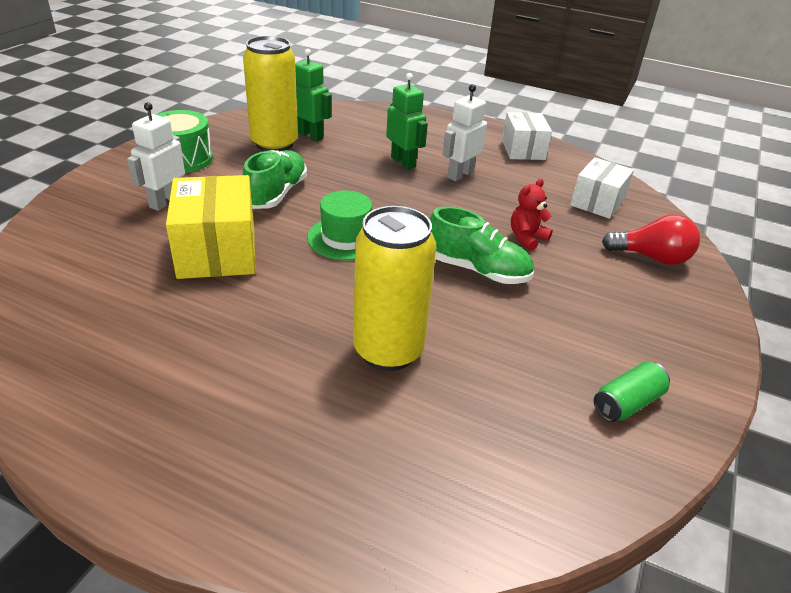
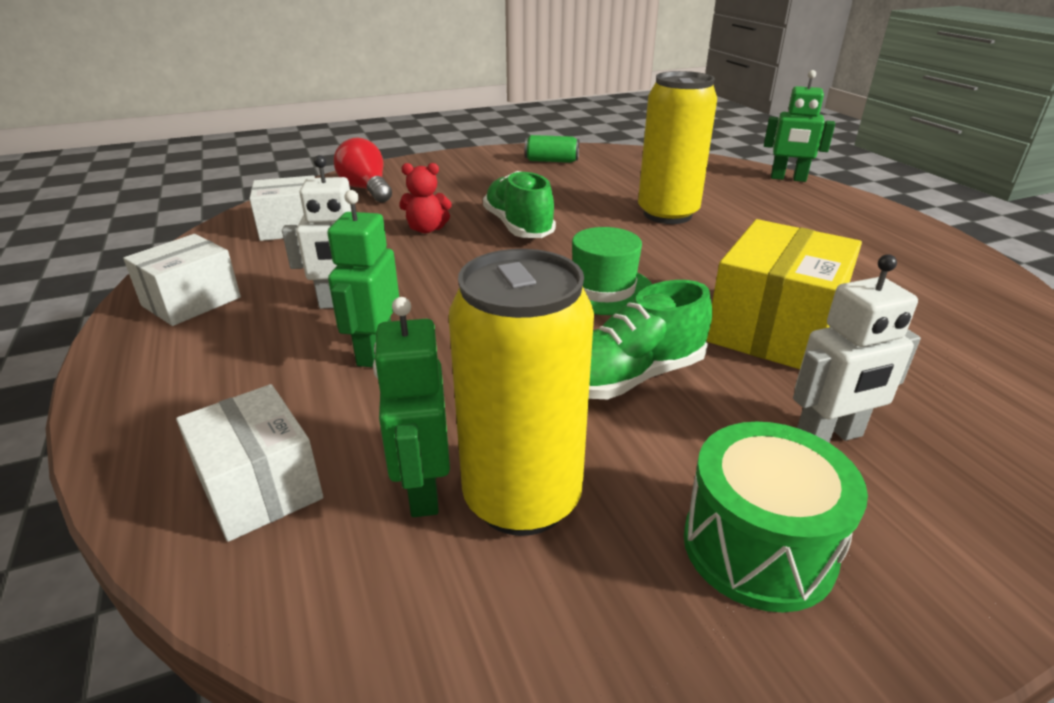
camera: 135 degrees left, 5 degrees down
(317, 545) = (788, 178): none -> green robot
(360, 120) = (259, 487): none -> white box

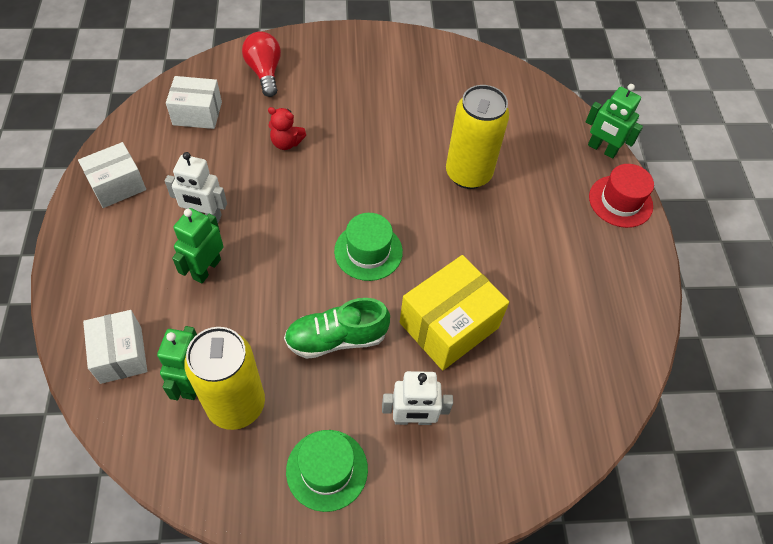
camera: 15 degrees right, 25 degrees up
(518, 227) = (351, 159): green shoe -> none
(551, 161) = (425, 65): green can -> none
(758, 547) = (327, 470): green drum -> green hat
(849, 204) = (620, 201): none -> red hat

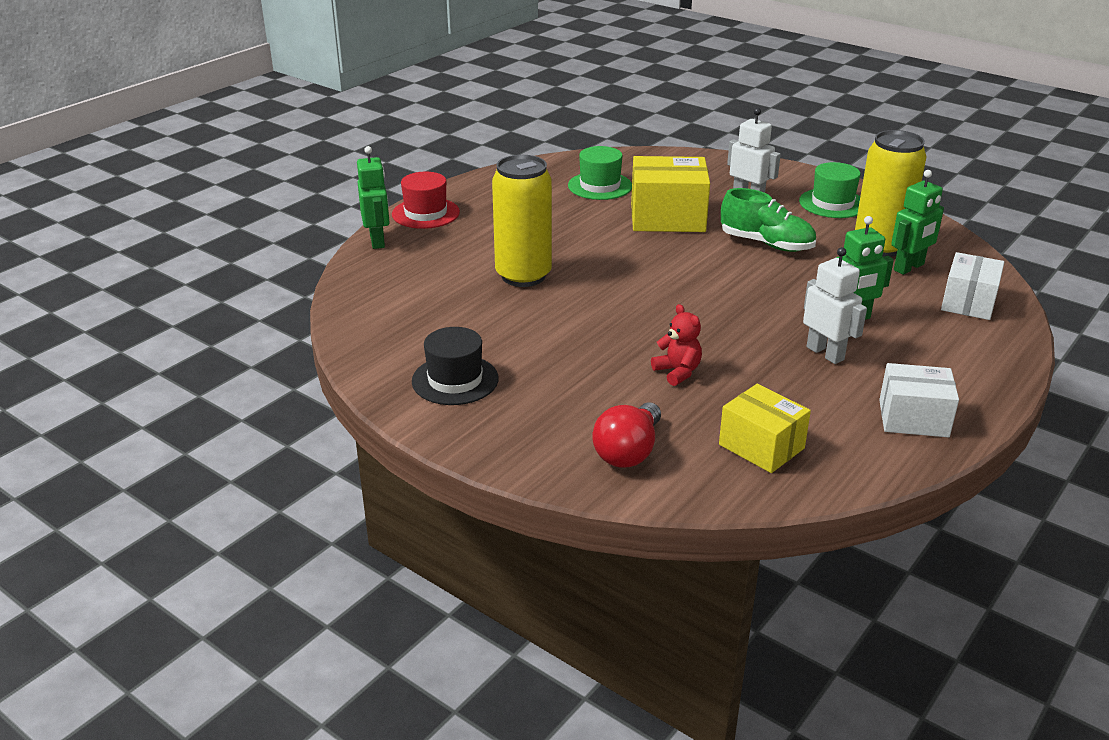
camera: 135 degrees left, 25 degrees down
(197, 113) = (761, 446): white box -> yellow box
(368, 251) = (684, 271): green hat -> green hat (600, 186)
(400, 67) = (455, 380): none -> black hat

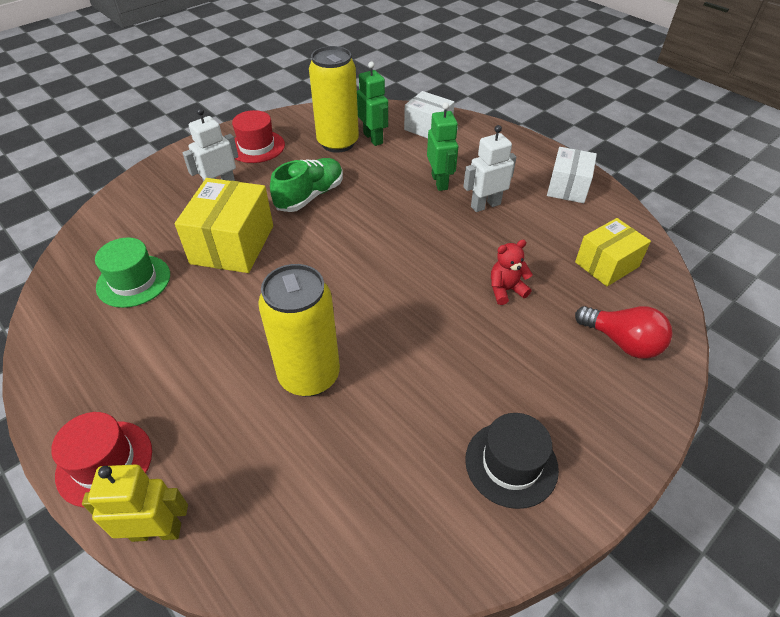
camera: 80 degrees left, 15 degrees up
(377, 241) = (156, 531): green robot -> yellow robot
(832, 203) = (256, 147): green hat -> red hat

